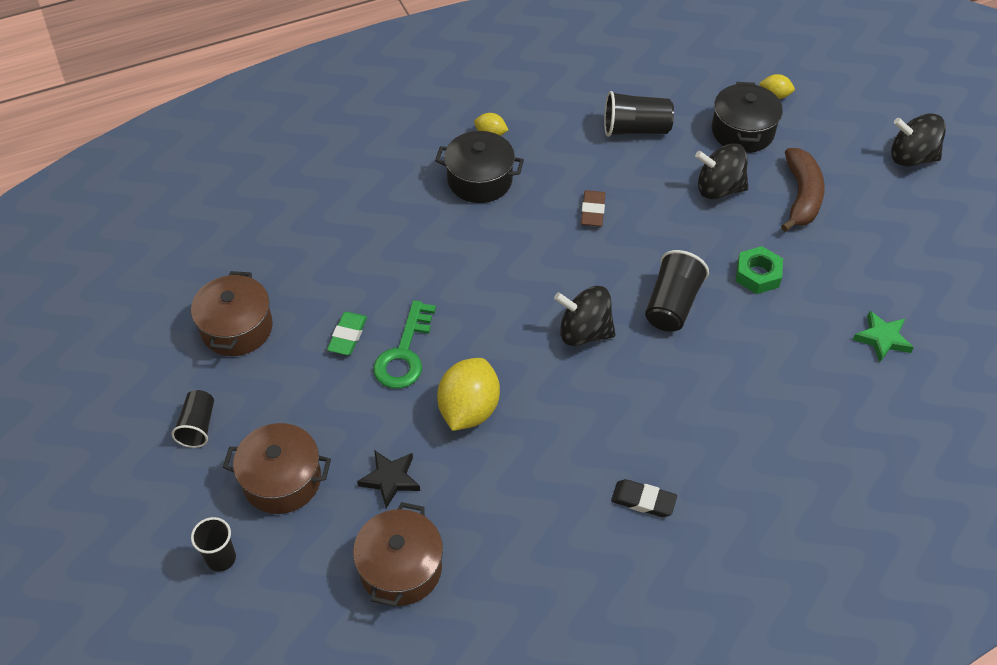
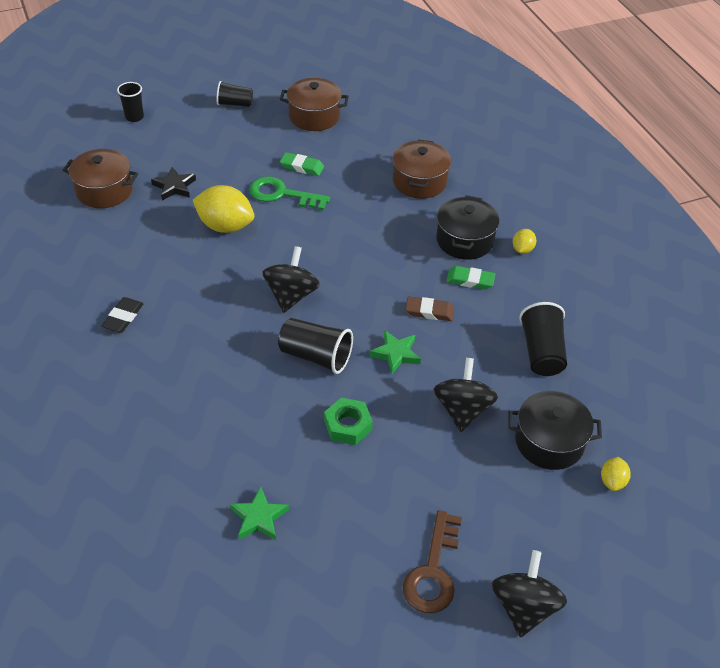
camera: 90 degrees right, 5 degrees down
(282, 480) = (185, 139): brown pot -> brown pot (419, 182)
(542, 178) = (470, 280): none -> green eraser
(657, 238) = (396, 354): none -> green star
(801, 196) = (455, 480): brown banana -> none
(897, 212) = (433, 571): none -> brown key

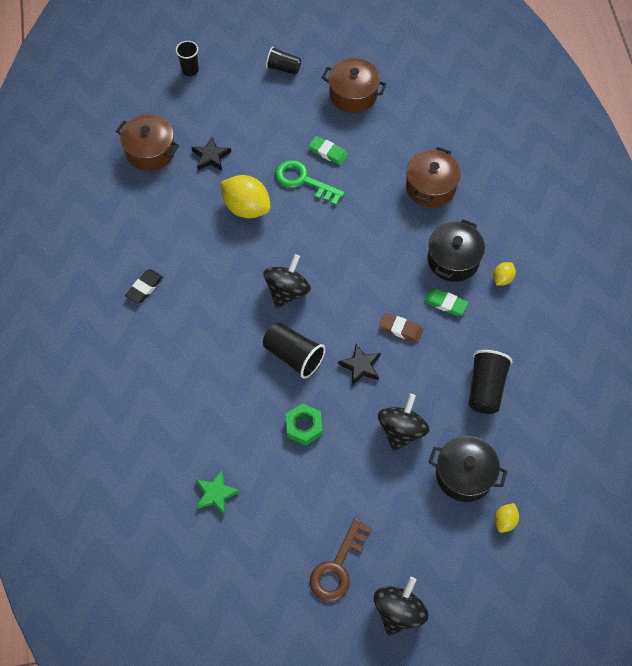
camera: 15 degrees right, 15 degrees up
(396, 354) = (360, 366): green star -> black star

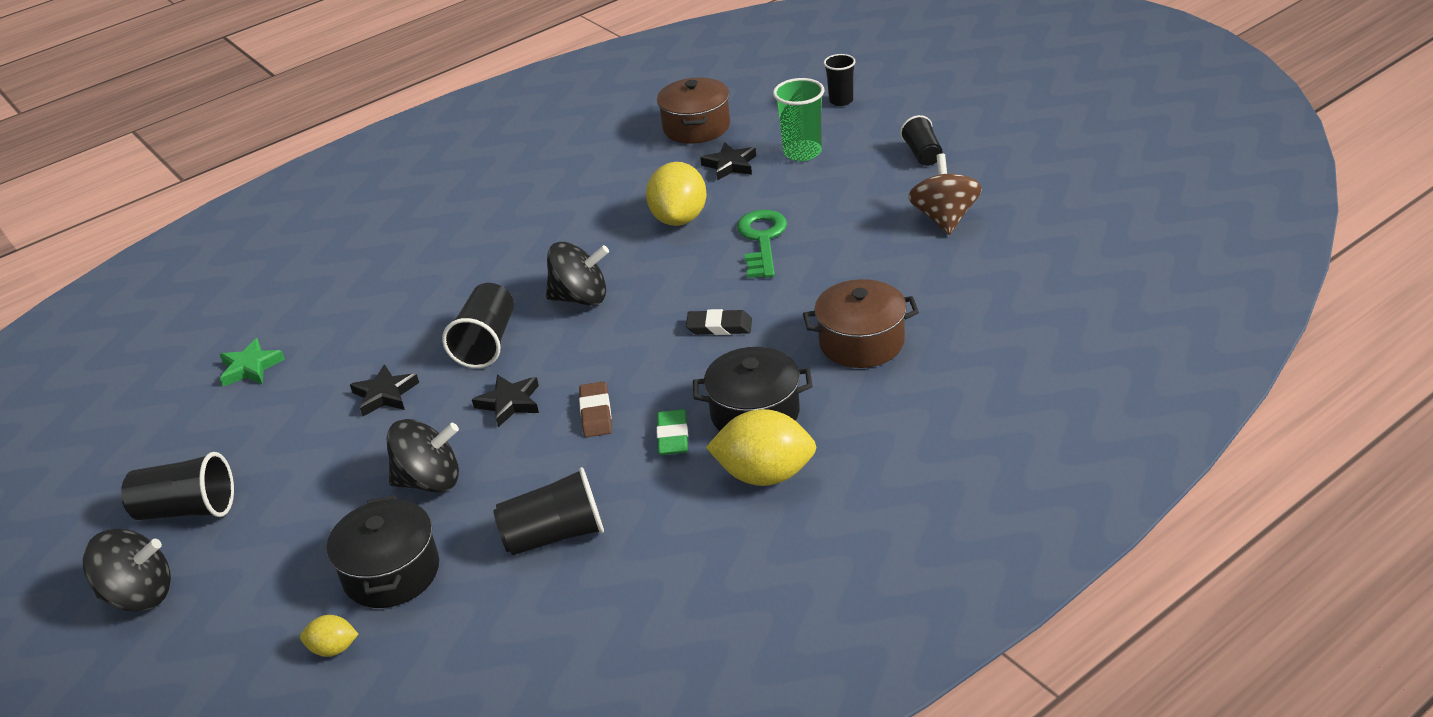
camera: 65 degrees right, 25 degrees down
(144, 288) = (503, 202): black eraser -> black eraser (719, 326)
(230, 117) = (802, 152): none -> green cup
(304, 426) = (385, 394): green nut -> black star
(328, 152) = (827, 239): green eraser -> none
(338, 567) = (187, 509): brown key -> black cup
(353, 94) = (944, 218): brown pot -> brown spinning top
(502, 279) = (765, 475): yellow lemon -> yellow lemon, size x2.02

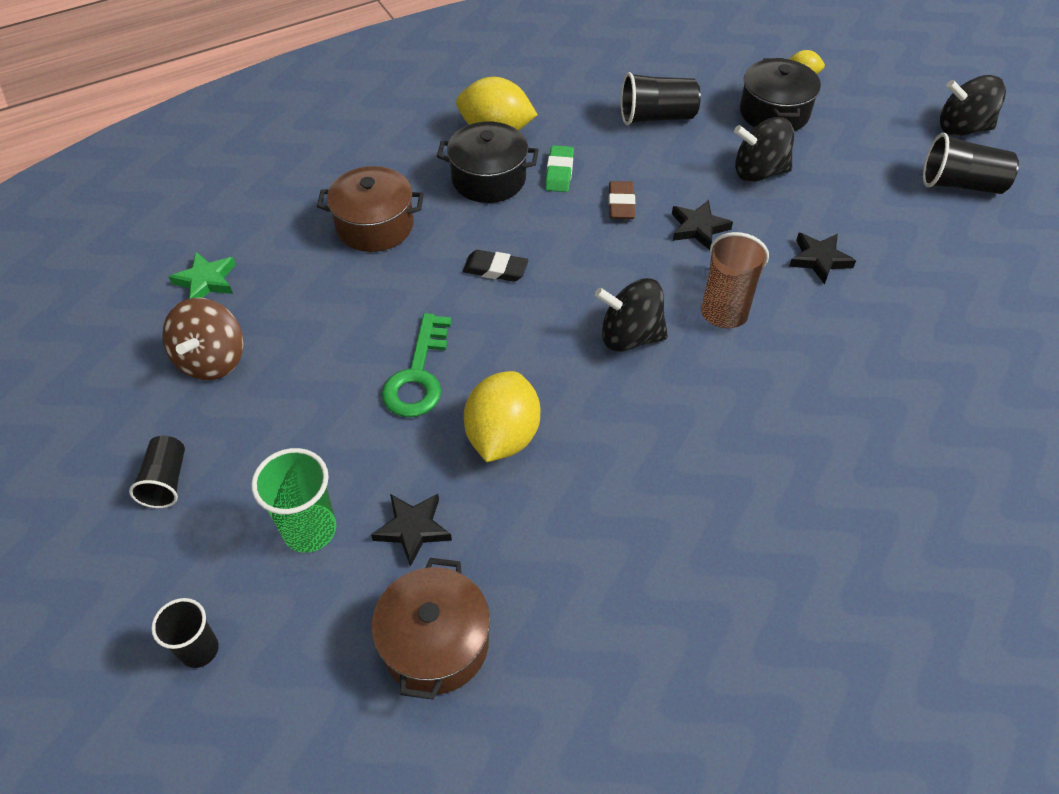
camera: 175 degrees left, 15 degrees up
(250, 367) = (975, 320): green star -> green star (206, 281)
(486, 343) = (727, 299): black cup -> brown cup

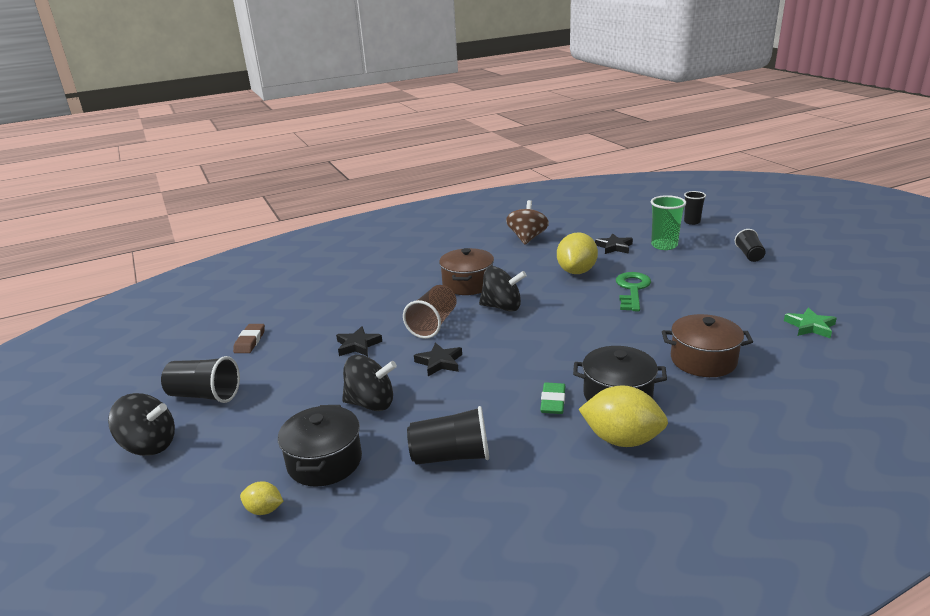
camera: 175 degrees left, 25 degrees down
(212, 360) = (766, 292): brown spinning top -> brown spinning top (527, 238)
(435, 643) = (594, 226): brown pot -> brown pot (467, 284)
(495, 269) = (596, 336): black eraser -> none
(621, 204) = (499, 378): brown eraser -> brown eraser (250, 341)

